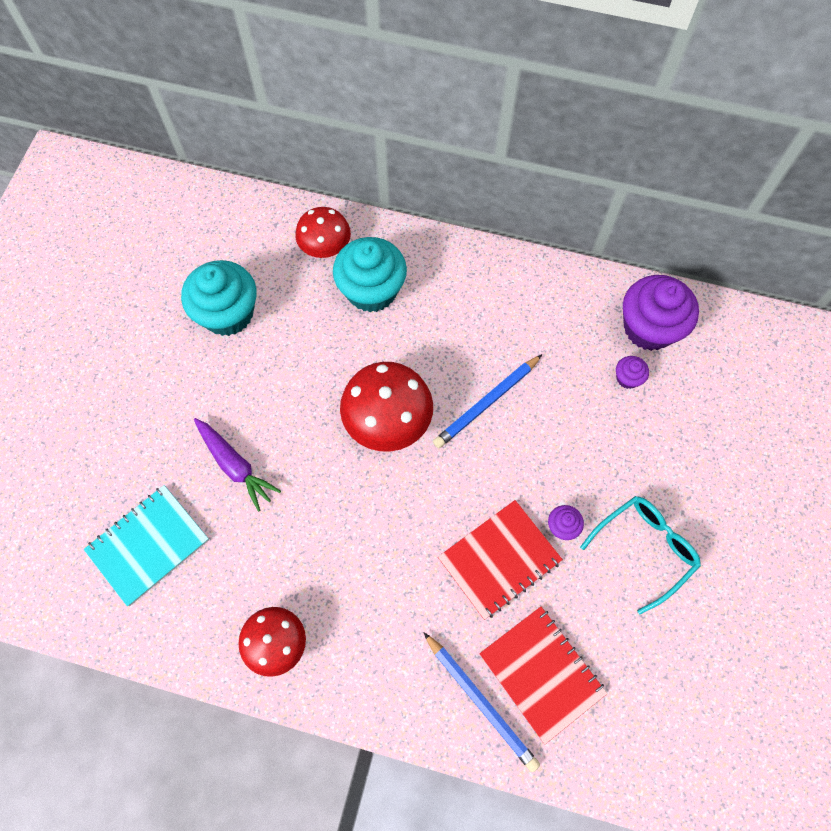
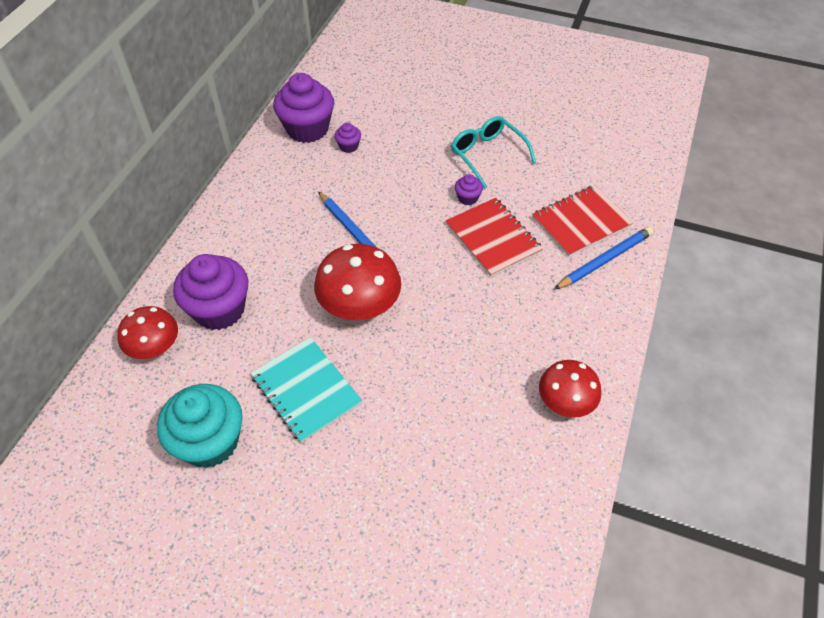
camera: 85 degrees left, 15 degrees down
(148, 545) = (468, 521): turquoise notebook -> turquoise notebook (306, 390)
(235, 466) = (389, 435): purple carrot -> none
(371, 290) = (219, 309): turquoise cupcake -> purple cupcake

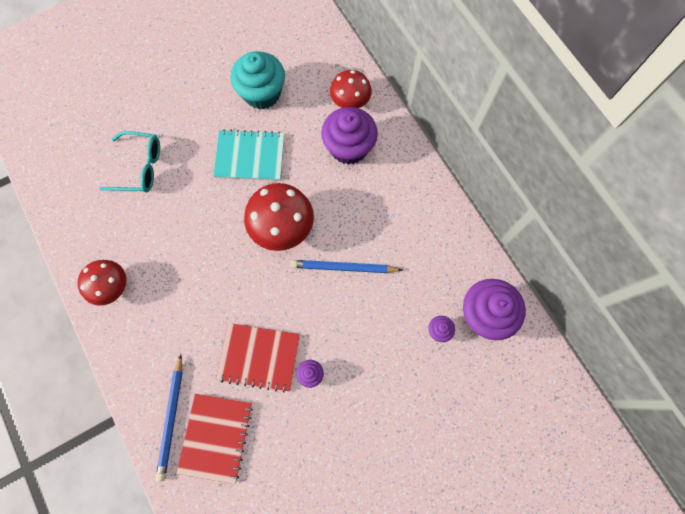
camera: 130 degrees right, 20 degrees up
(487, 155) = (342, 432): turquoise glasses -> turquoise glasses (140, 167)

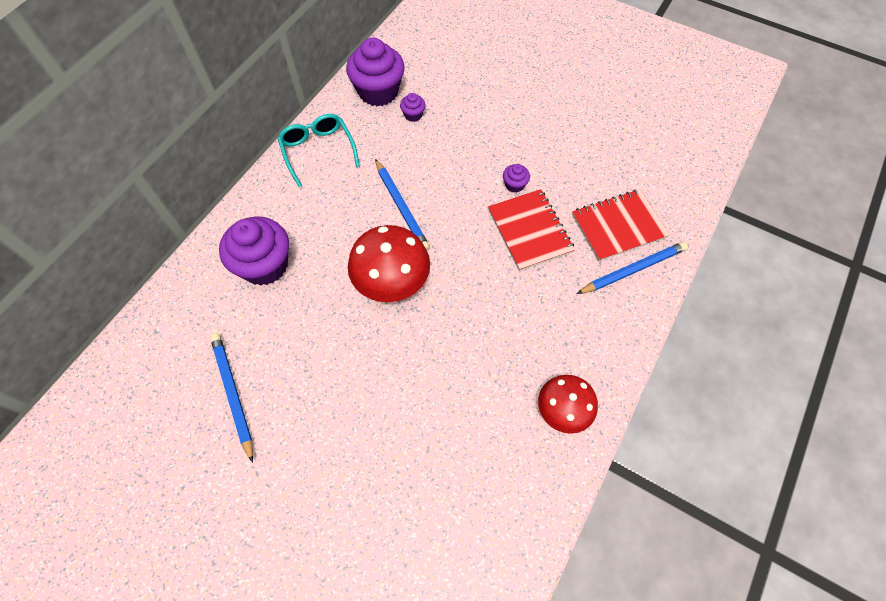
camera: 120 degrees left, 10 degrees down
(140, 167) = (408, 477): turquoise glasses -> turquoise glasses (318, 151)
(250, 156) = (326, 358): turquoise notebook -> none
(262, 93) = (233, 394): turquoise cupcake -> blue pencil
(350, 100) = (201, 293): red mushroom -> none

